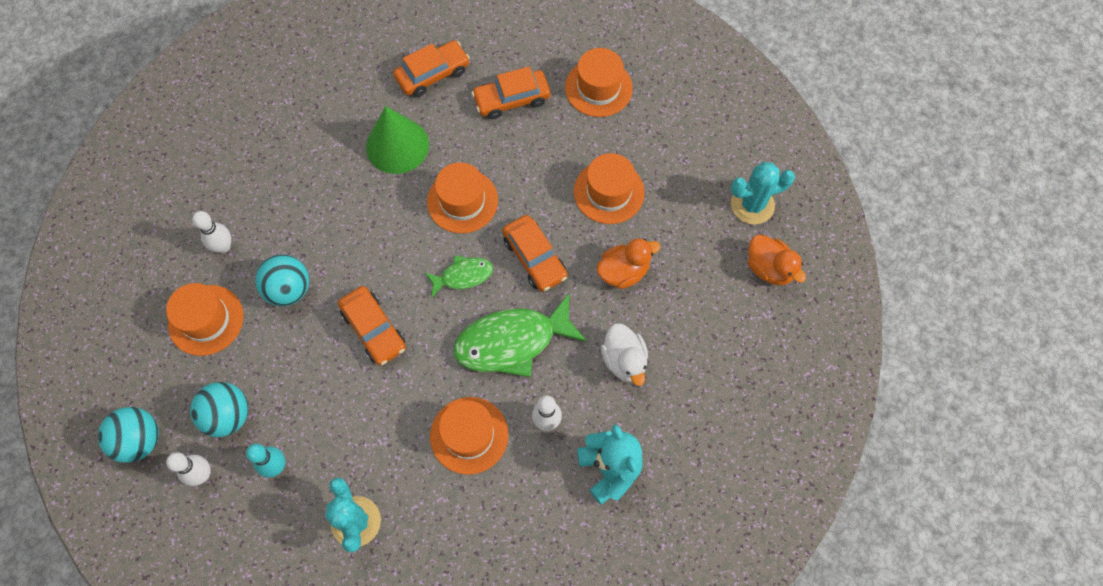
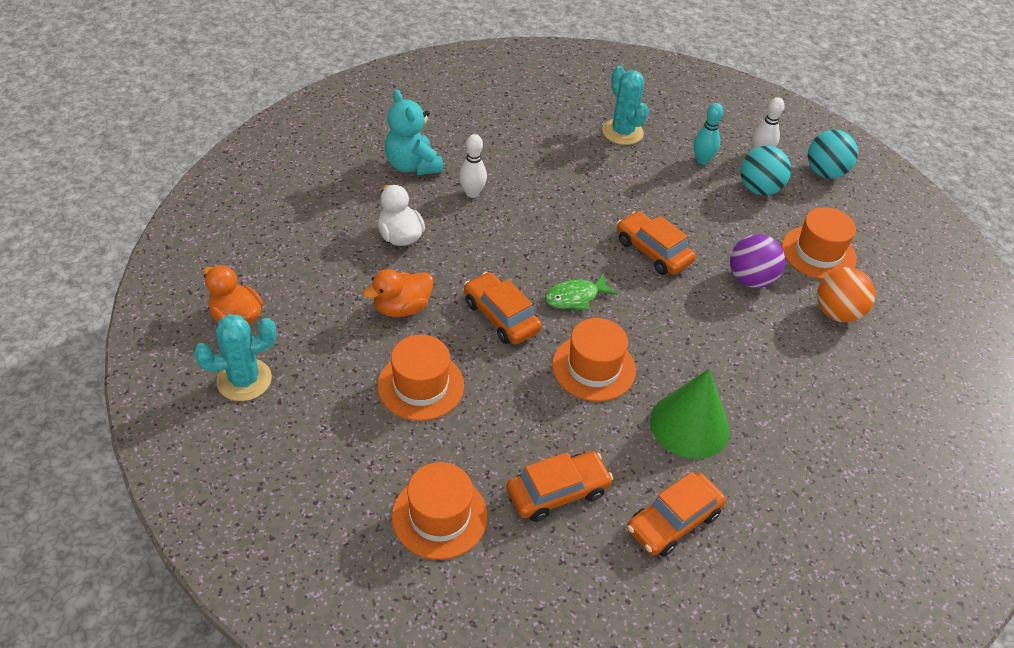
camera: 170 degrees right, 20 degrees down
(223, 246) = (837, 313): white bowling pin -> orange ball
(289, 289) = (750, 279): turquoise ball -> purple ball
(469, 435) = (541, 182): orange hat -> none
(512, 342) = (513, 246): green fish -> none

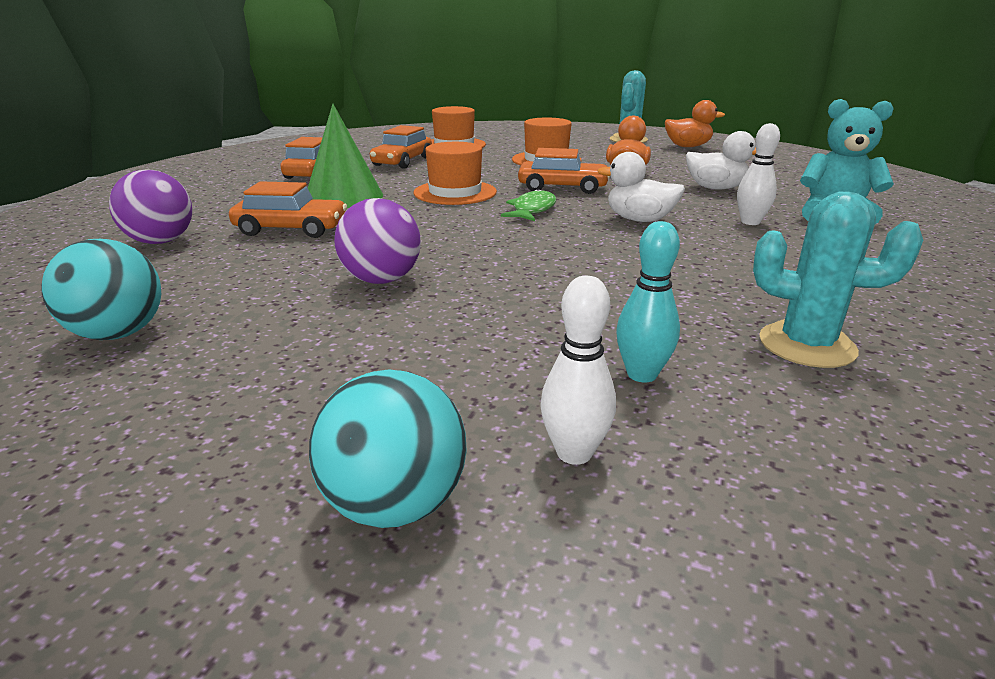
camera: 140 degrees right, 20 degrees down
(529, 239) = (639, 220): none -> white duck
(653, 251) = (522, 256): orange car -> orange car (291, 229)
(759, 189) = (493, 383): turquoise ball -> turquoise ball (119, 334)
(818, 253) = (304, 345): orange hat -> none
(837, 313) = (235, 297): orange ball -> none
(867, 424) = (161, 241): none -> purple ball

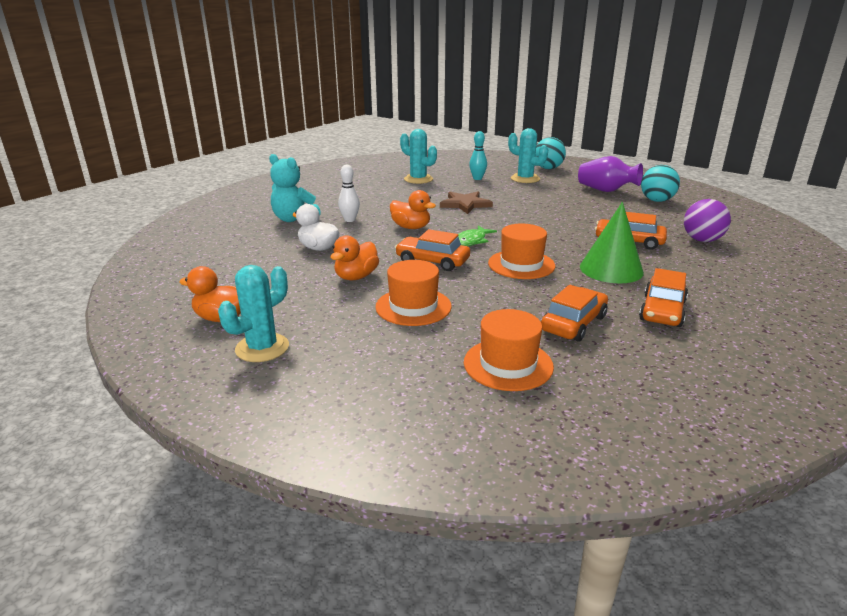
camera: 165 degrees left, 0 degrees up
(232, 362) = (605, 190): none -> purple vase
(381, 280) = (563, 209): purple ball -> none
(485, 395) = (525, 179): none -> turquoise cactus
(574, 453) = (506, 170): white bowling pin -> none
(594, 271) = (465, 204): none -> brown star
(639, 220) = (411, 227): white duck -> orange duck

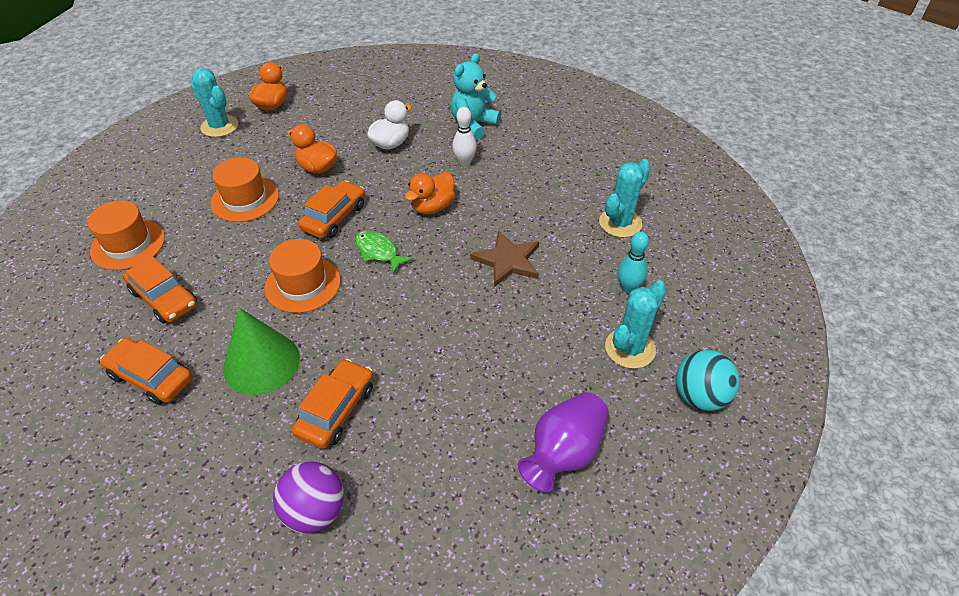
camera: 95 degrees right, 20 degrees up
(656, 200) = (503, 519): turquoise ball -> none

